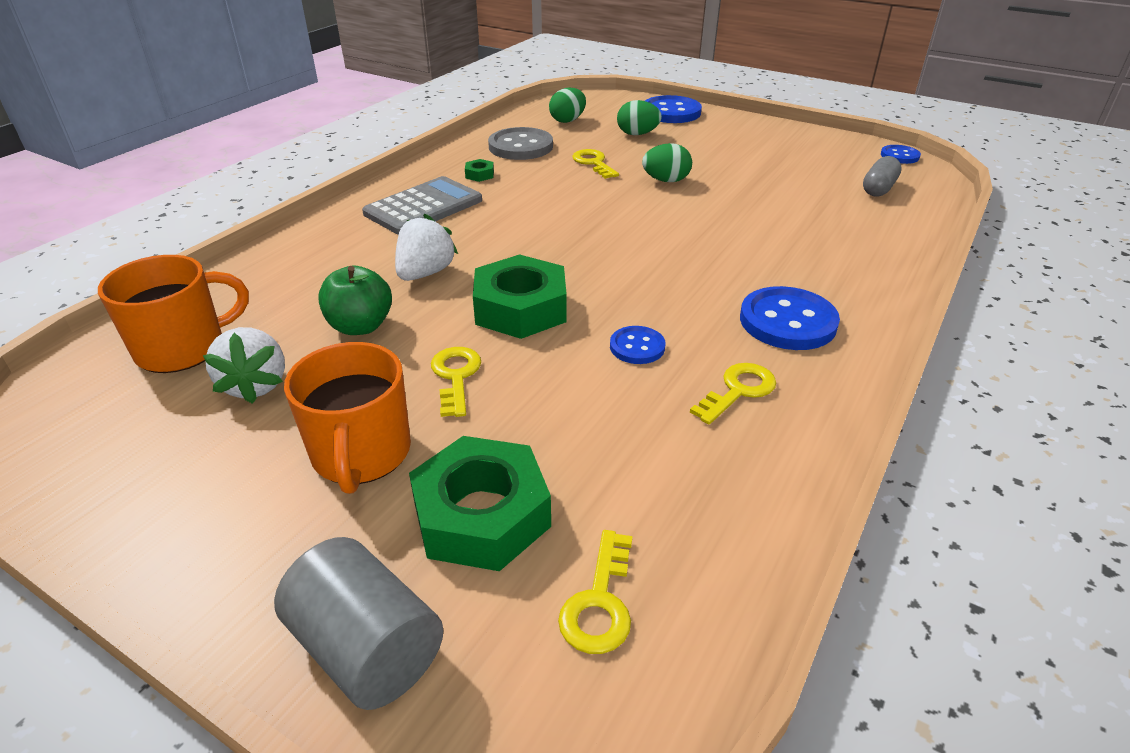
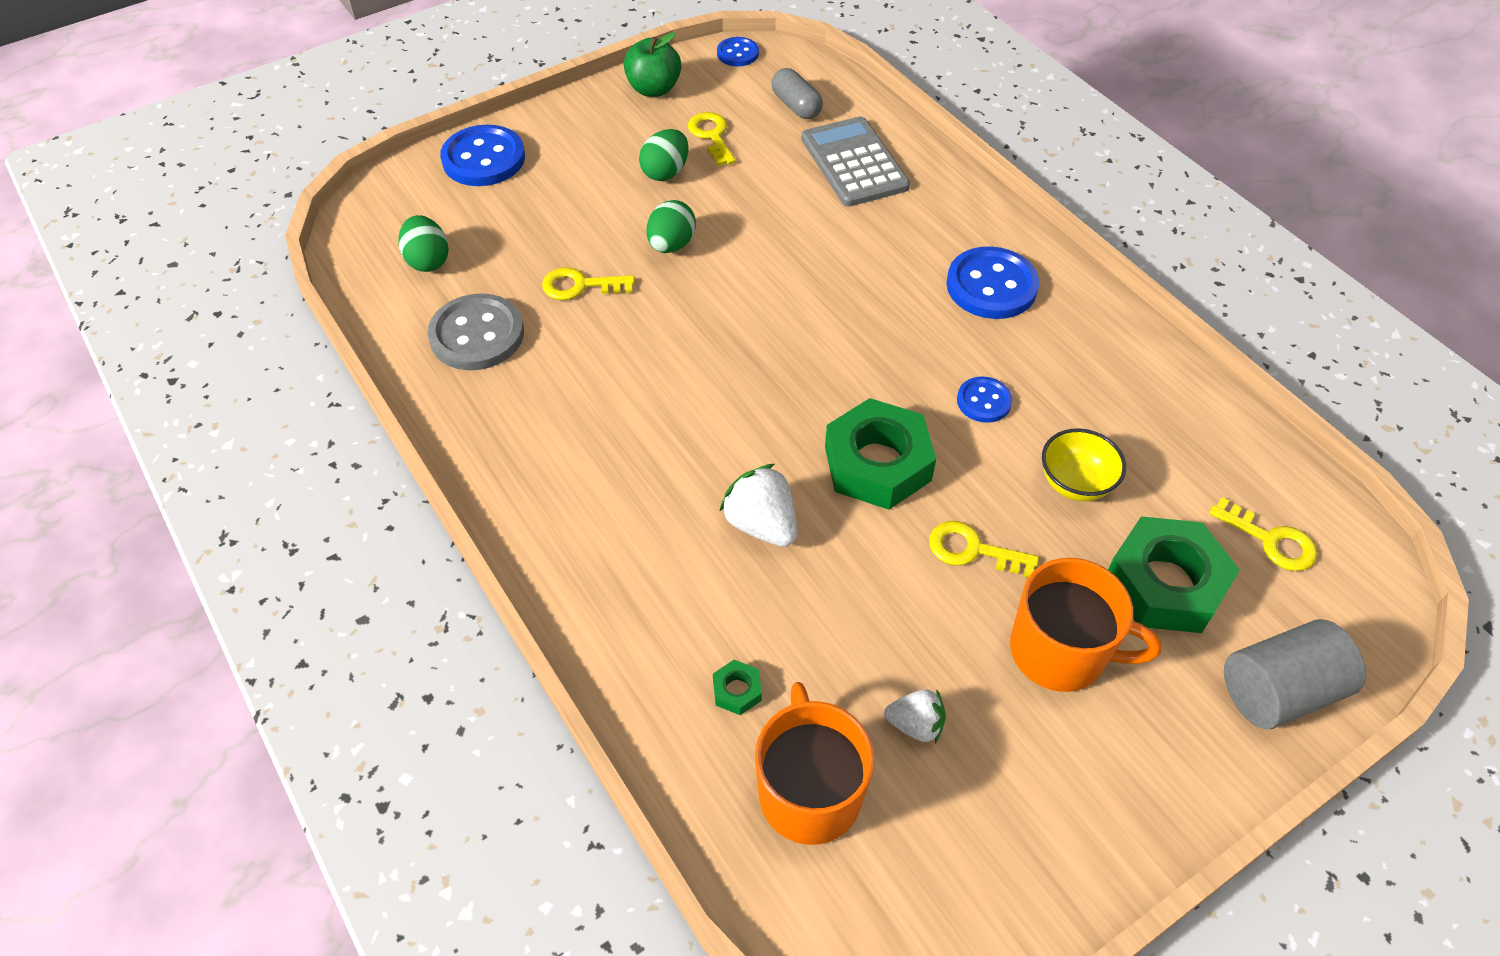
camera: 65 degrees left, 15 degrees up
(256, 385) = (915, 725): white strawberry -> white strawberry, size x0.65
(360, 326) = (845, 609): green apple -> green apple (654, 89)
(423, 207) = (591, 484): grey calculator -> grey calculator (854, 163)
(479, 175) = (534, 402): green nut -> green nut (737, 691)
(577, 423) = (1075, 483): none -> yellow bowl
(637, 134) = (526, 215): green egg -> green egg (665, 172)
(738, 390) = (1073, 363): yellow key -> yellow key (711, 136)

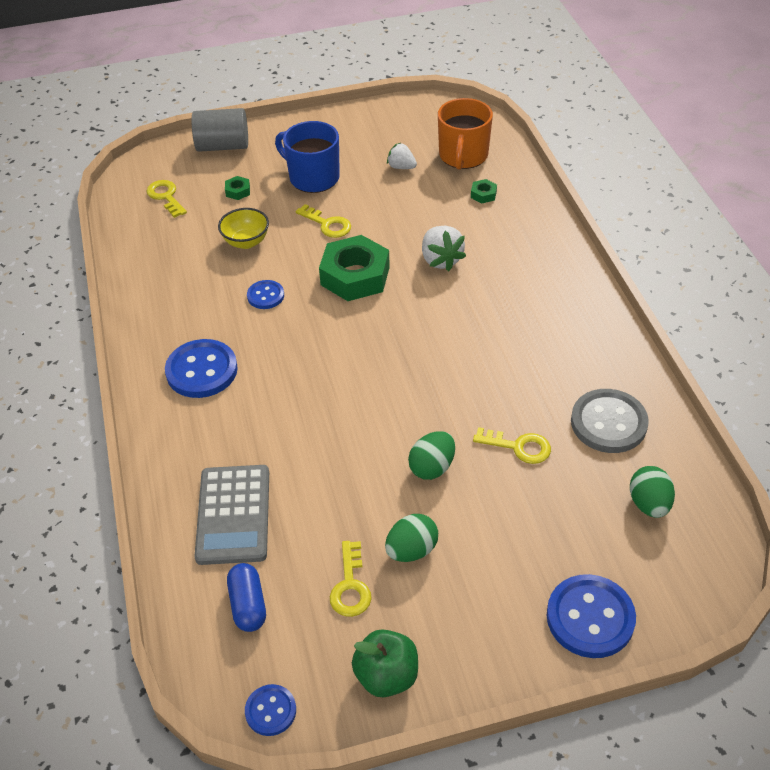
camera: 160 degrees left, 5 degrees down
(796, 106) = (248, 605): grey capsule -> blue capsule
(1060, 651) = (313, 177): orange mug -> blue mug
(1165, 584) = (238, 191): green nut -> green nut, size x0.41

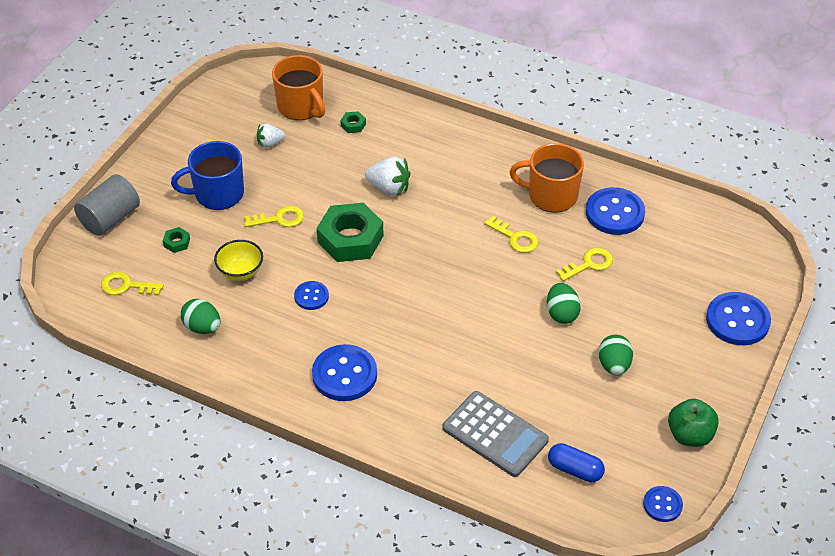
camera: 50 degrees left, 0 degrees up
(350, 586) = (611, 411): yellow key -> yellow key (515, 238)
(569, 364) = (551, 196): none -> orange mug
(608, 423) = (615, 213): grey button -> blue button
(649, 504) = (689, 240): green egg -> green egg (202, 327)

